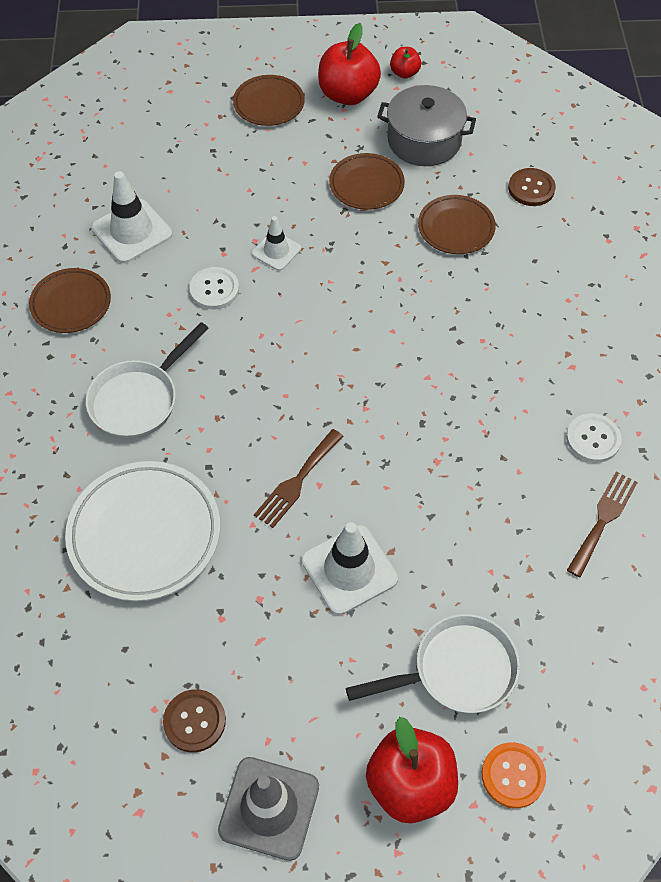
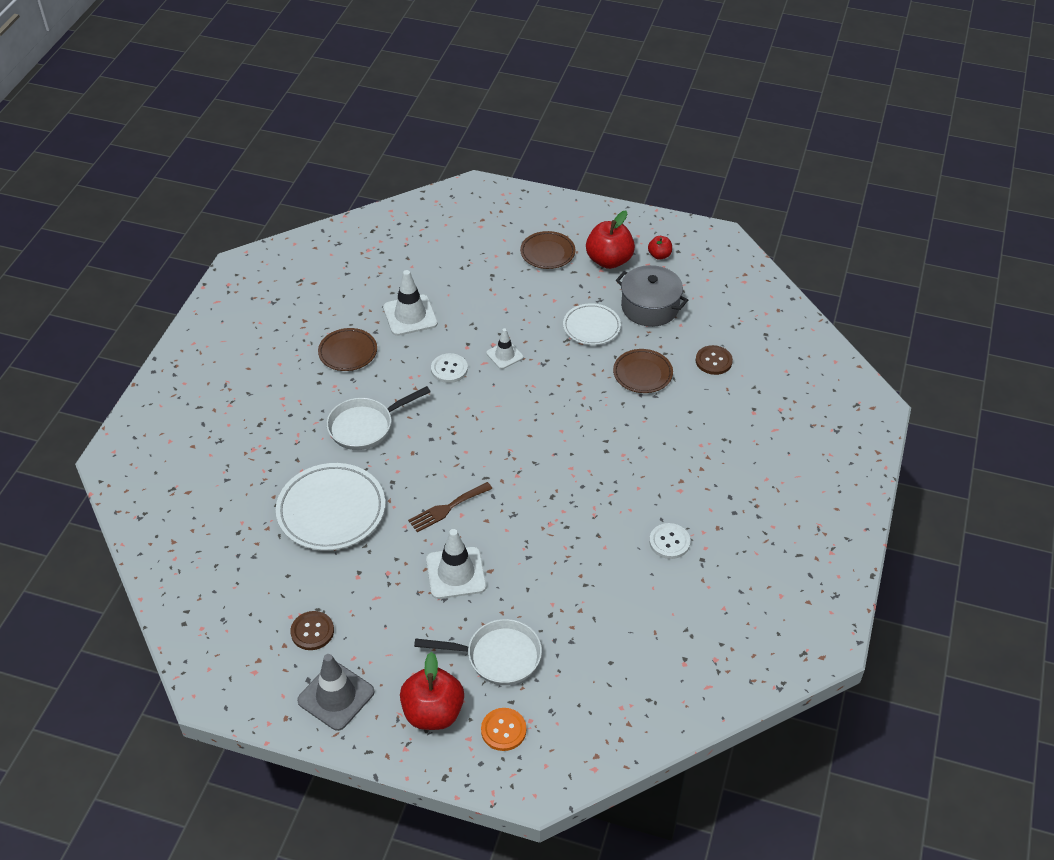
camera: 20 degrees right, 10 degrees down
(366, 185) = (591, 327): brown plate -> white plate
(603, 519) = (649, 595): brown fork -> none

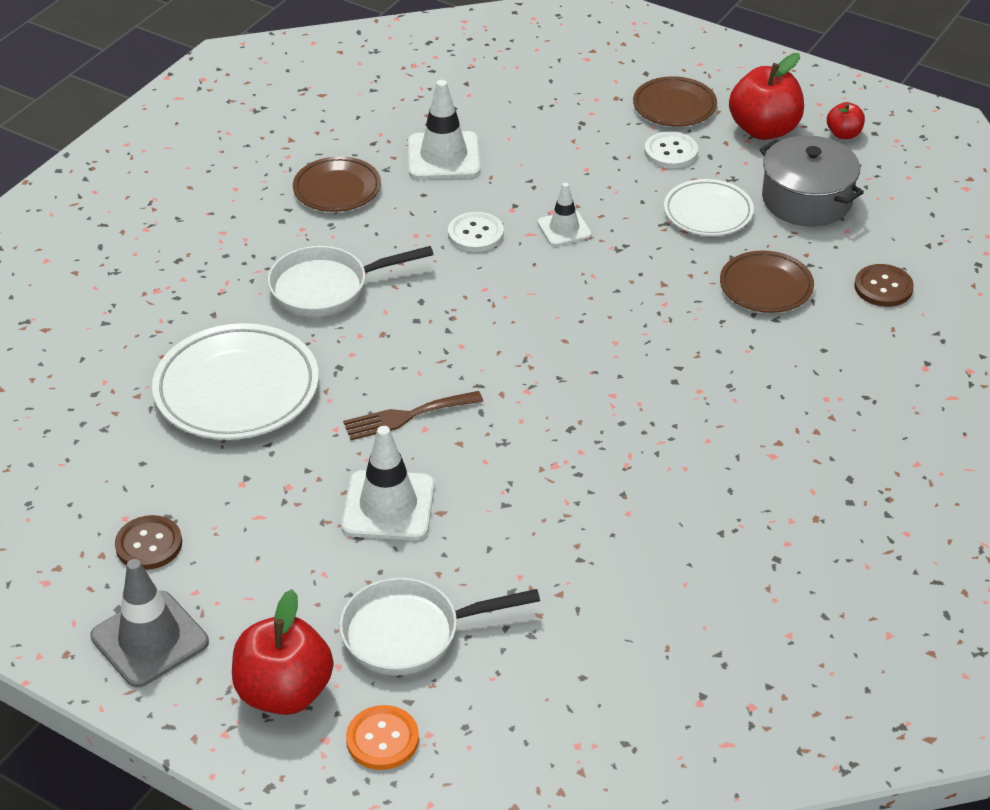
camera: 15 degrees right, 5 degrees down
(497, 656) = (410, 633): white pan -> white pan turned 150 degrees clockwise
(669, 542) = (732, 524): white button -> white button (671, 152)

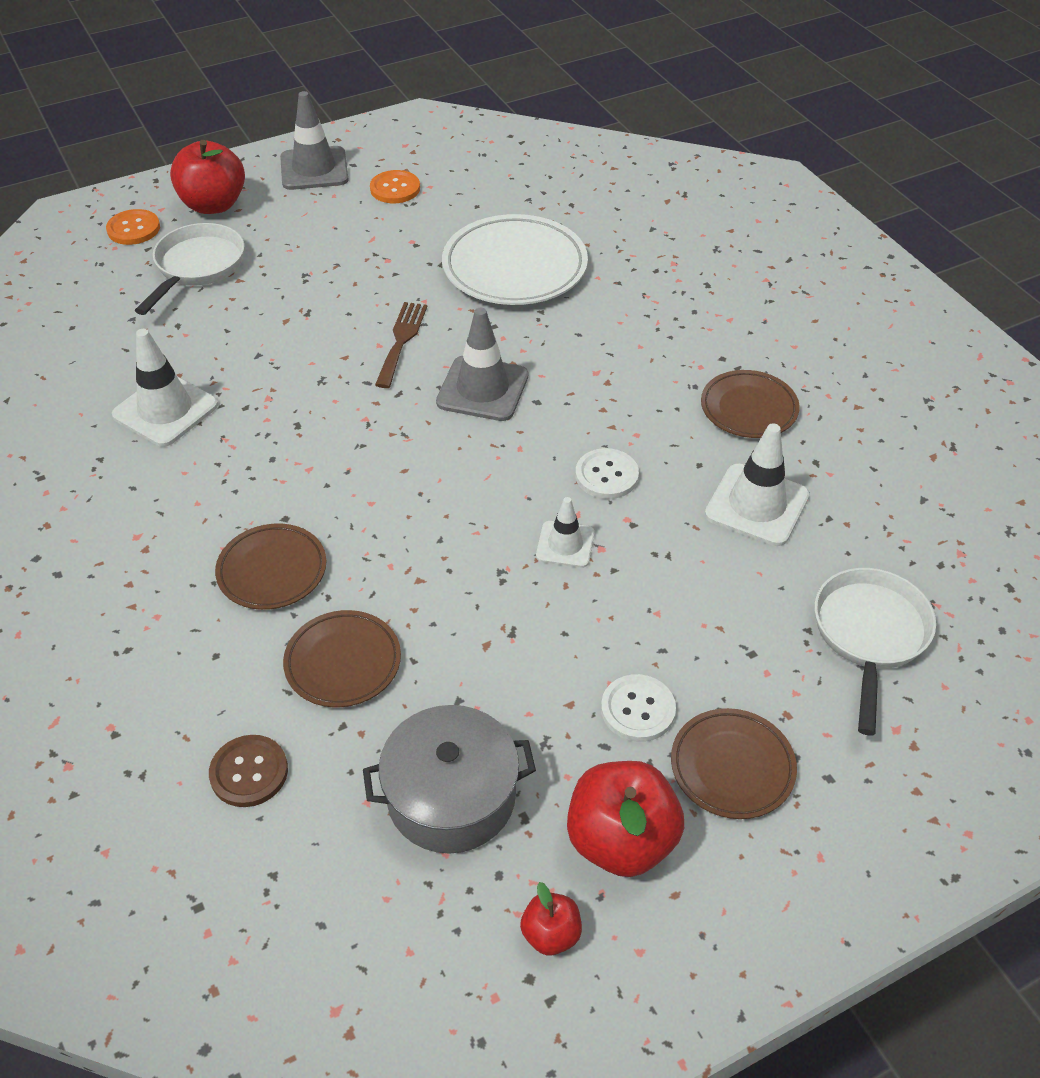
camera: 120 degrees right, 5 degrees up
(149, 544) = (395, 189): brown button -> orange button
(327, 288) = (601, 352): white pan -> white pan (869, 635)
(388, 506) = (318, 298): white traffic cone -> white traffic cone (165, 410)
(431, 337) = (482, 389): none -> grey traffic cone
(708, 212) = (501, 682): white plate -> none
(728, 360) = (272, 571): none -> brown plate

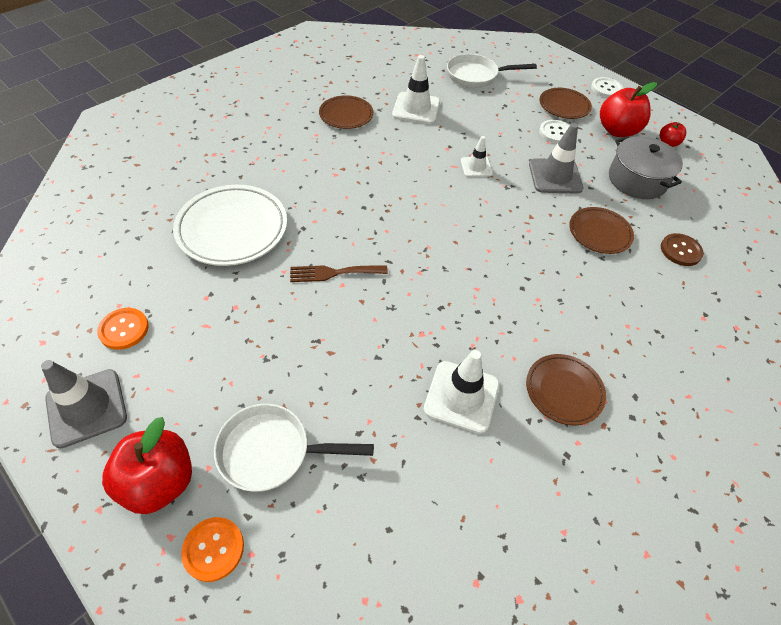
camera: 110 degrees left, 5 degrees up
(272, 571) = (563, 281): brown plate -> brown plate (564, 391)
(482, 389) = (369, 221): grey traffic cone -> grey traffic cone (555, 176)
(606, 475) = (420, 159): white button -> white button (606, 89)

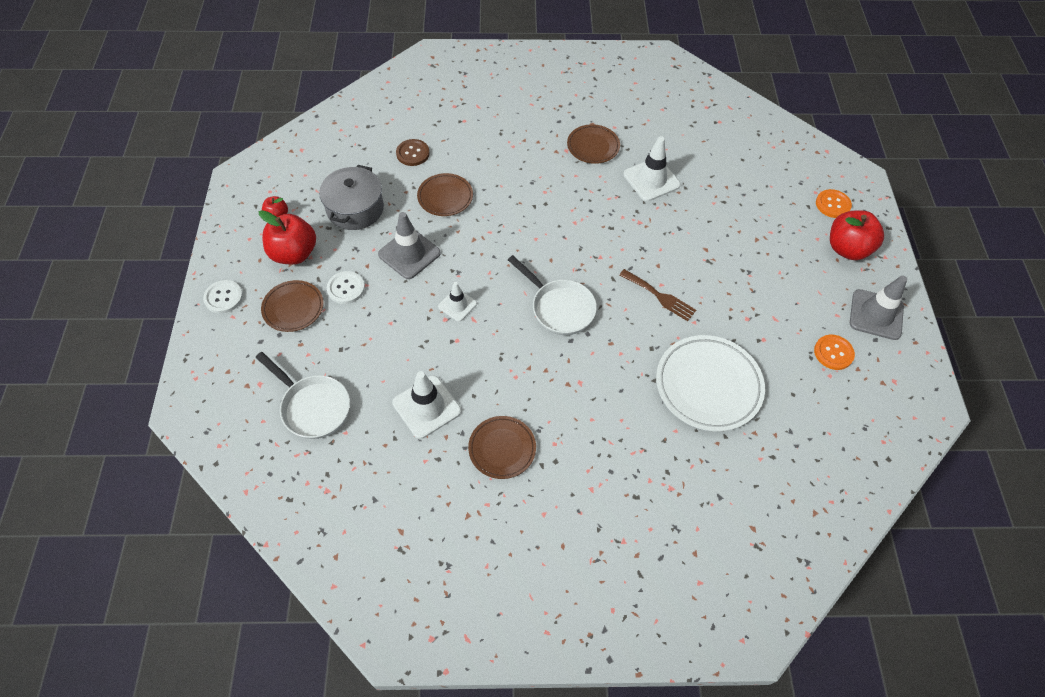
camera: 135 degrees left, 5 degrees up
(272, 451) = (778, 223): white pan -> white pan (559, 308)

